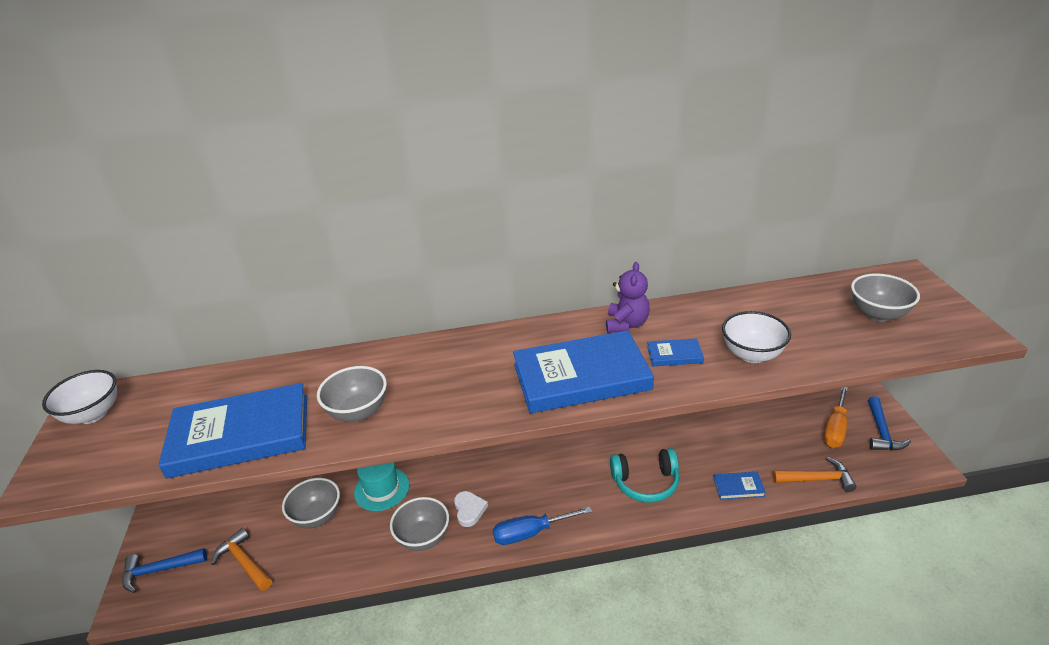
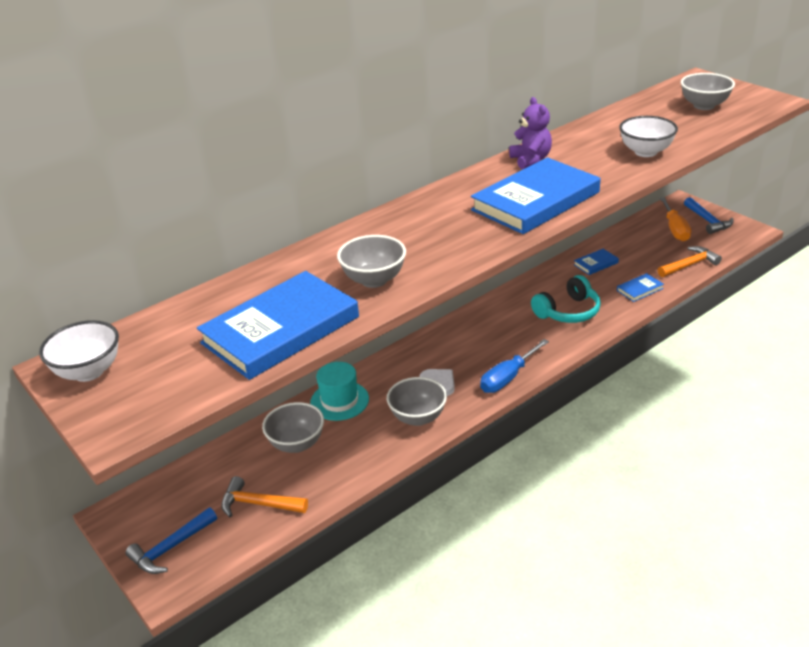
camera: 30 degrees left, 0 degrees up
(674, 355) = (590, 168): blue book -> blue book (596, 264)

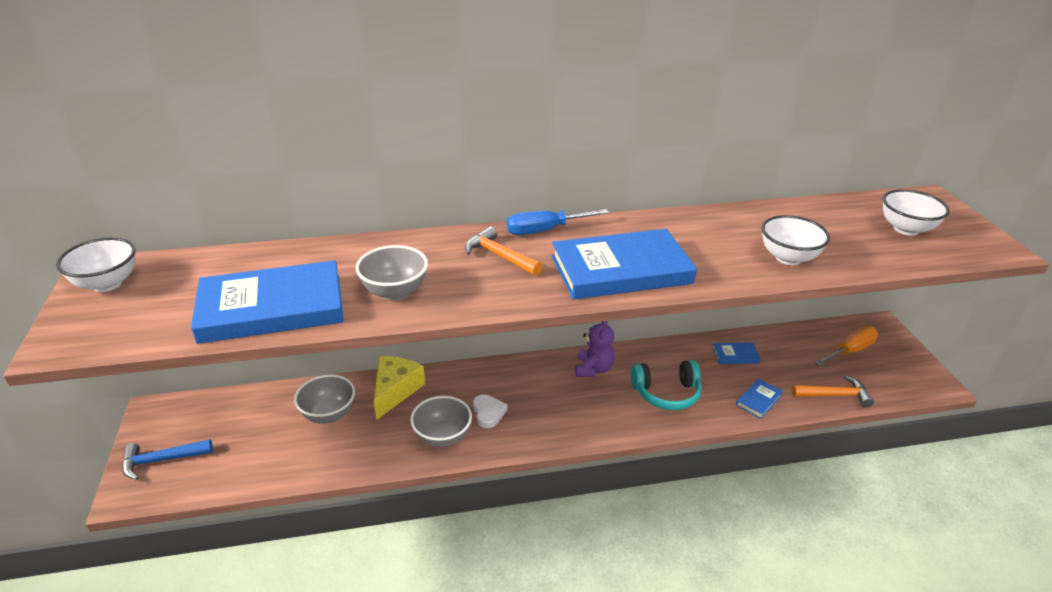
camera: 25 degrees right, 0 degrees up
(258, 504) = (253, 455): orange hammer -> orange hammer (499, 256)
(339, 401) = (395, 391): turquoise hat -> yellow cheese
(508, 378) = (553, 435): blue screwdriver -> blue screwdriver (545, 230)
(531, 160) = (661, 226): purple teddy bear -> purple teddy bear (593, 369)
(639, 289) = (758, 400): blue book -> blue book turned 45 degrees counterclockwise
(675, 229) = (850, 351): orange screwdriver -> orange screwdriver turned 150 degrees counterclockwise
(704, 106) = (906, 229): grey bowl -> white bowl
(708, 221) = (894, 355): blue hammer -> none

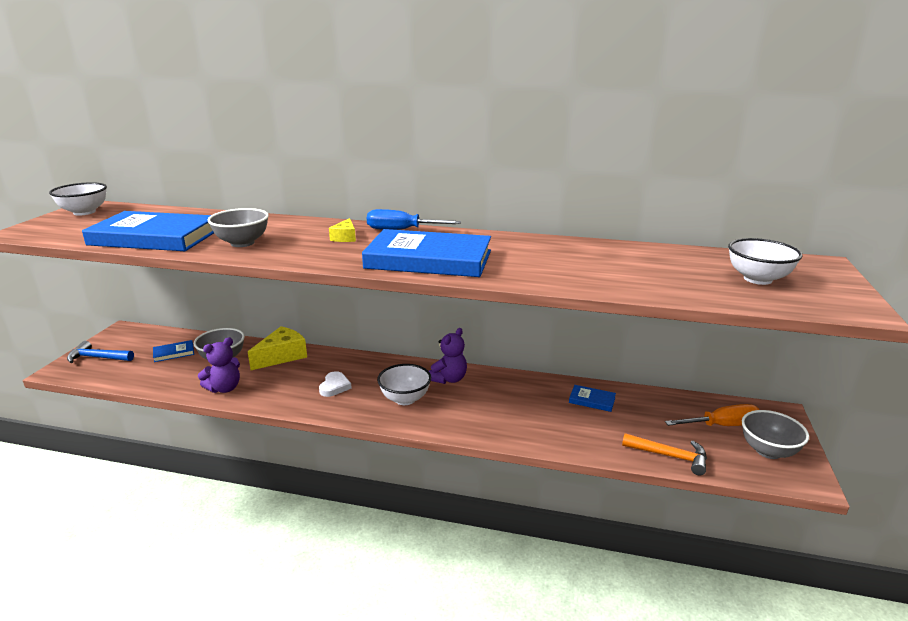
camera: 25 degrees right, 10 degrees down
(368, 453) = (224, 388): none -> purple teddy bear
(442, 437) = (285, 393): grey bowl -> grey bowl (768, 451)
(499, 256) = (345, 237): orange hammer -> yellow cheese
(666, 393) = (497, 411): turquoise headphones -> none
(758, 400) = (583, 439): blue book -> blue book (174, 353)
(788, 258) = (596, 277): white bowl -> white bowl (405, 399)

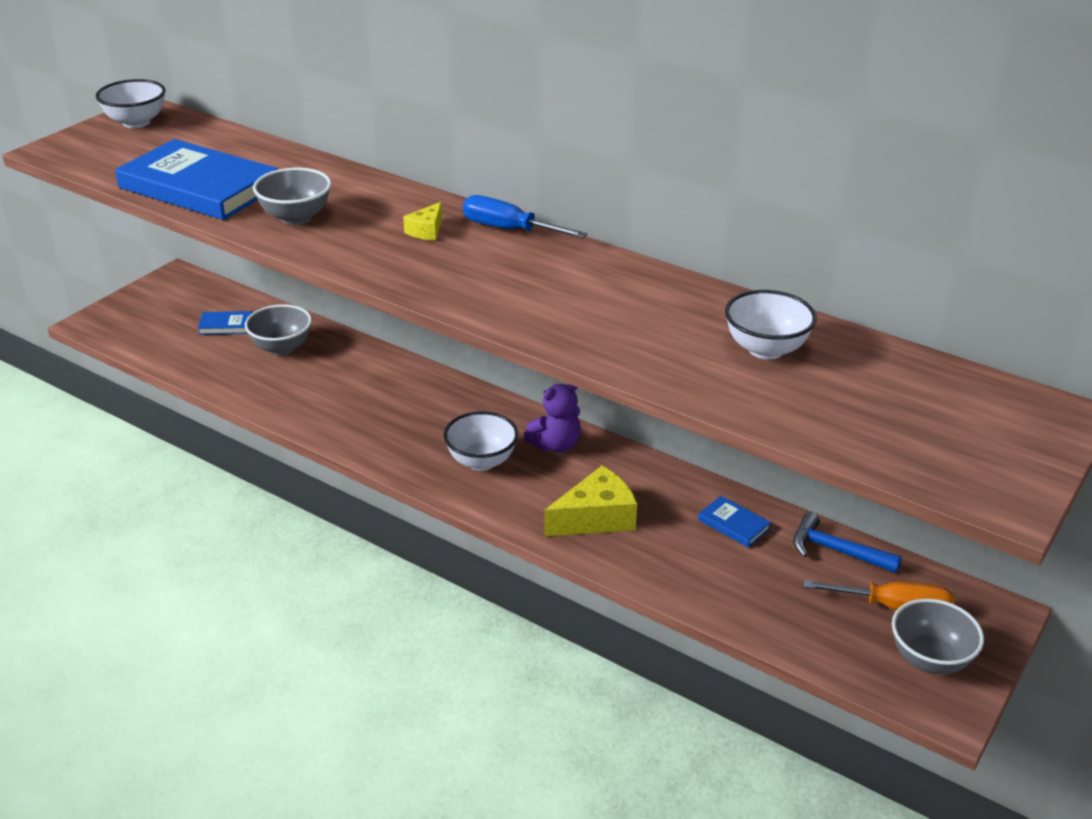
camera: 20 degrees right, 10 degrees up
(98, 358) = (136, 313): blue hammer -> blue hammer (836, 551)
(224, 388) = (267, 393): purple teddy bear -> none
(282, 356) = (356, 360): yellow cheese -> yellow cheese (596, 518)
(334, 386) = (401, 422): white heart -> none
(428, 260) = (505, 293): blue book -> none
(670, 456) = (781, 629): orange hammer -> none
(757, 279) = (925, 420): white bowl -> white bowl (765, 349)

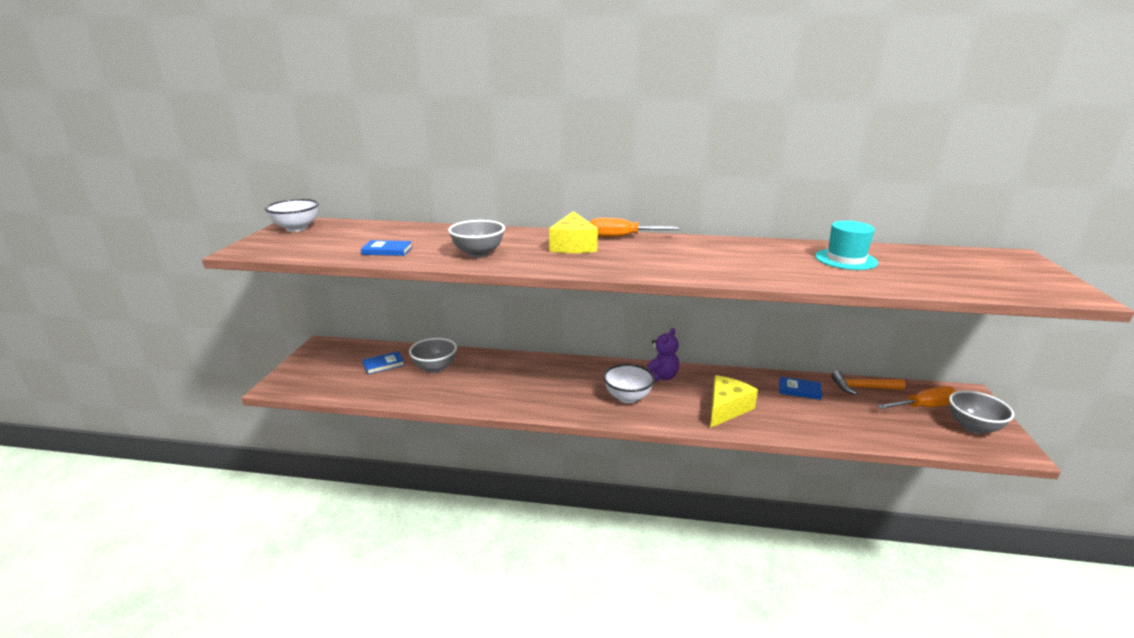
camera: 25 degrees left, 10 degrees down
(199, 187) = (387, 250): blue book -> blue book, size x0.42
(426, 231) = (573, 245): yellow cheese -> yellow cheese, size x1.87
(509, 229) = (621, 237): blue screwdriver -> orange screwdriver
(765, 349) = (845, 259): white bowl -> turquoise hat
(836, 551) = (862, 388): blue hammer -> orange hammer

